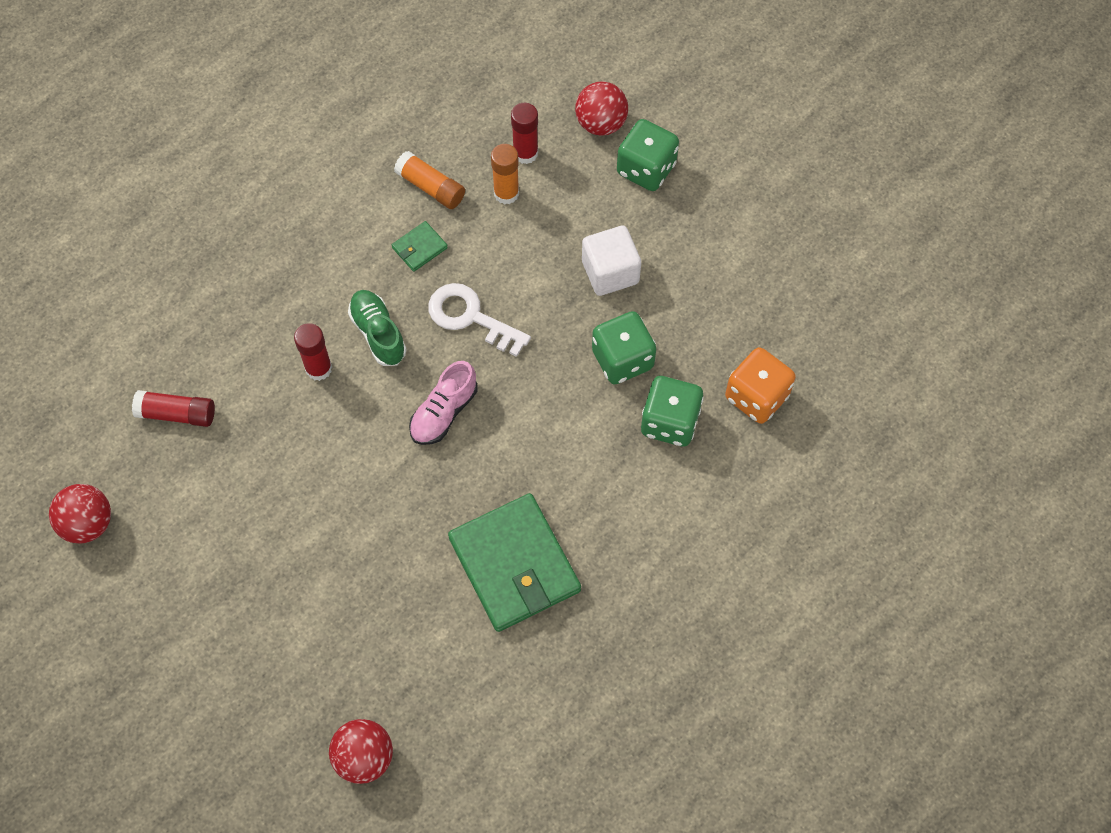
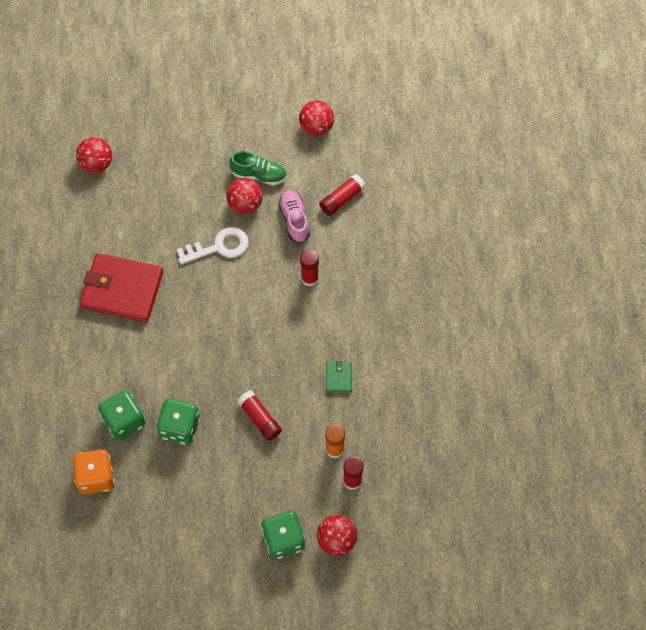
camera: 130 degrees right, 0 degrees up
(274, 519) = (245, 204): none -> red ball
(378, 333) = (304, 320): green shoe -> green shoe (259, 175)
(431, 187) = (373, 412): orange glue stick -> none
(444, 412) = (231, 318): pink shoe -> pink shoe (294, 220)
(470, 317) = (273, 371): white key -> white key (219, 247)
(514, 564) = (122, 290): green wallet -> red wallet
(538, 288) = (260, 419): none -> red glue stick
(610, 272) = (236, 464): white cube -> none

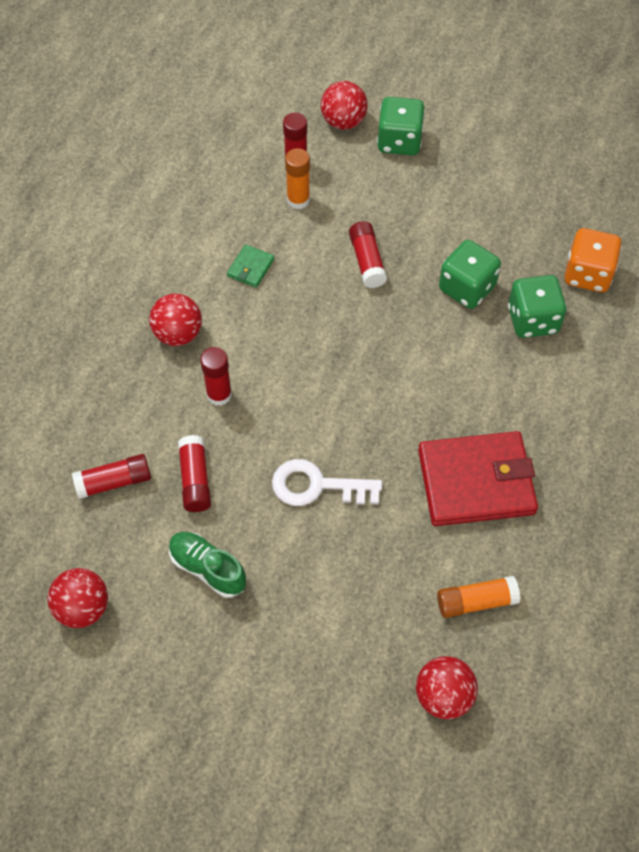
camera: 155 degrees left, 5 degrees down
(96, 219) = (476, 601): none -> orange glue stick
(122, 290) = (476, 481): red wallet -> red wallet turned 45 degrees counterclockwise
(245, 204) = (250, 532): red ball -> red ball (178, 334)
(294, 220) = (195, 479): pink shoe -> red glue stick

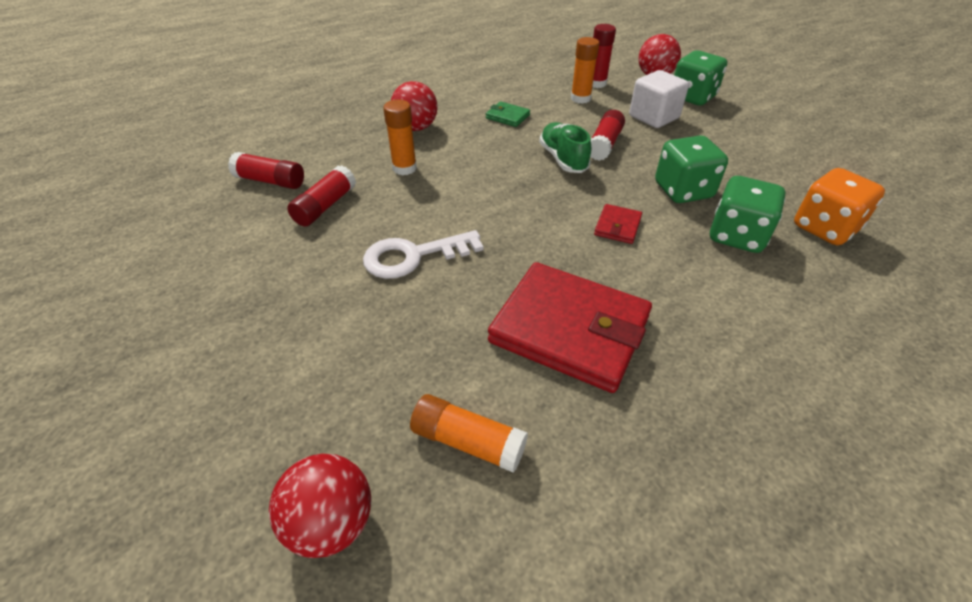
camera: 35 degrees right, 15 degrees down
(83, 608) = (144, 240): red ball -> none
(208, 568) = (259, 265): green shoe -> green shoe (563, 159)
(219, 394) = (404, 168): red glue stick -> orange glue stick
(251, 268) = (507, 116): green wallet -> green wallet turned 60 degrees clockwise
(317, 486) = (413, 256): white key -> white key turned 60 degrees counterclockwise
(384, 194) = (653, 117): none -> white cube
(443, 360) = (617, 226): none -> red wallet

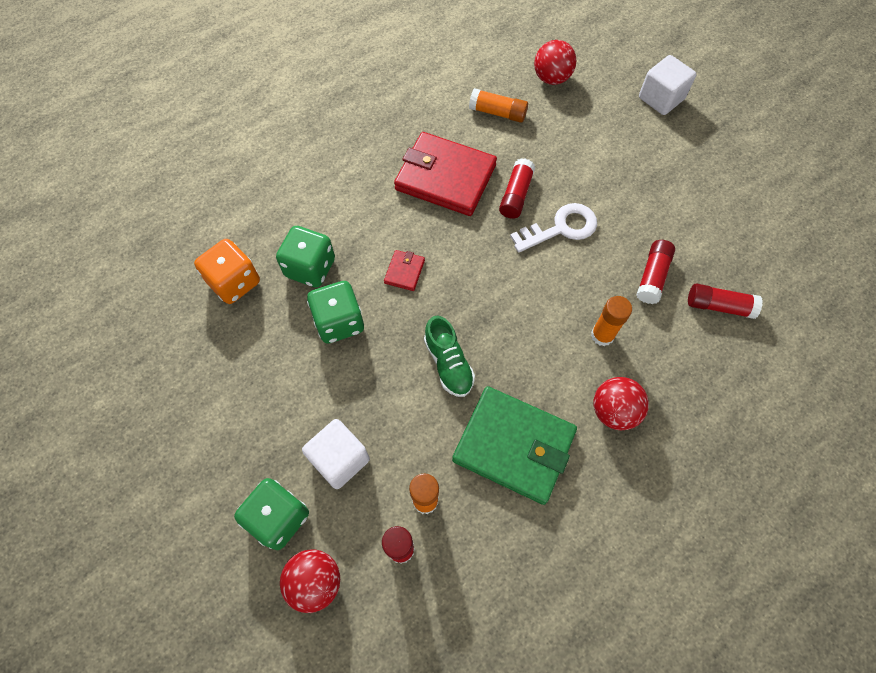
camera: 175 degrees right, 20 degrees up
(134, 448) = (661, 98): none -> white cube
(507, 116) = (514, 445): green wallet -> green wallet, size x2.36
(604, 144) = (404, 394): red glue stick -> red glue stick (516, 195)

